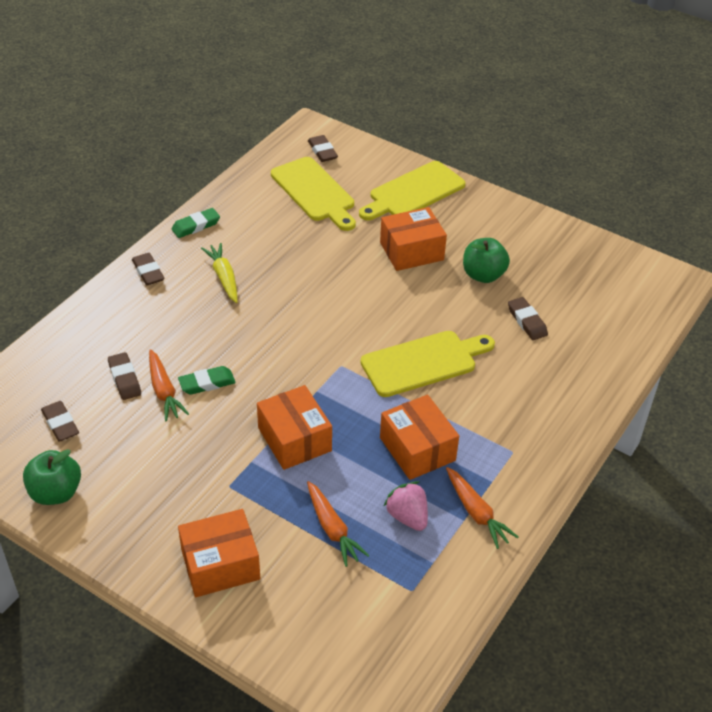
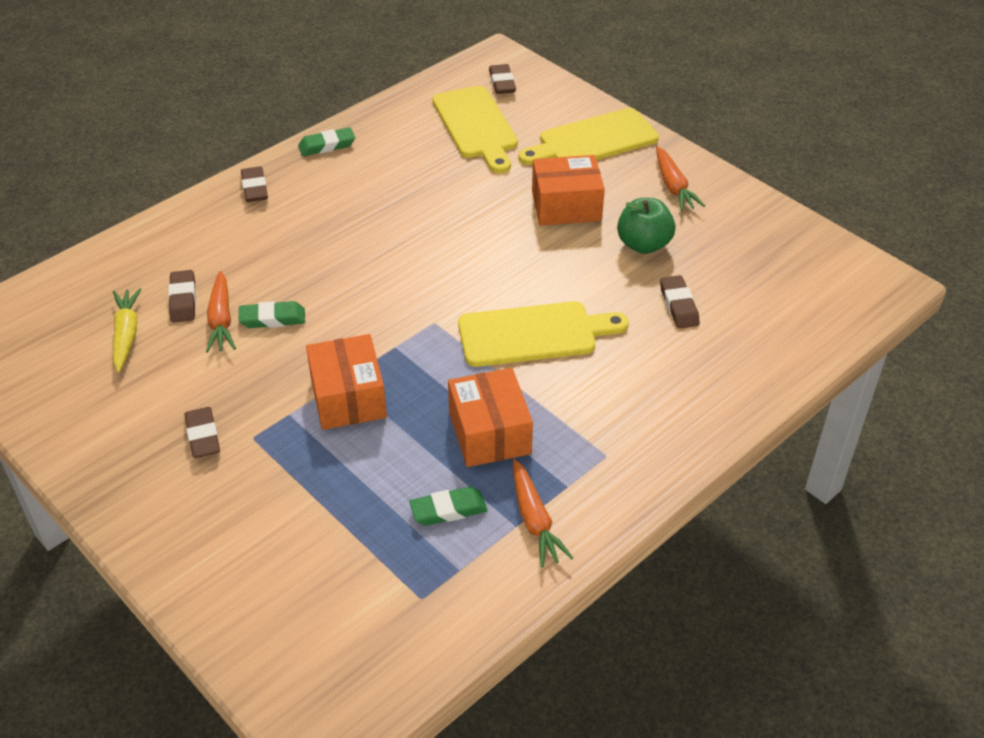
camera: 15 degrees right, 0 degrees up
(56, 492) = (59, 411): green apple -> none
(60, 424) = (94, 338): brown eraser -> brown eraser (203, 436)
(220, 564) = (208, 525): orange box -> none
(224, 277) = (336, 205): yellow carrot -> yellow carrot (126, 334)
(332, 529) = (353, 508): orange carrot -> orange carrot (673, 186)
(407, 517) = (448, 510): pink strawberry -> green eraser

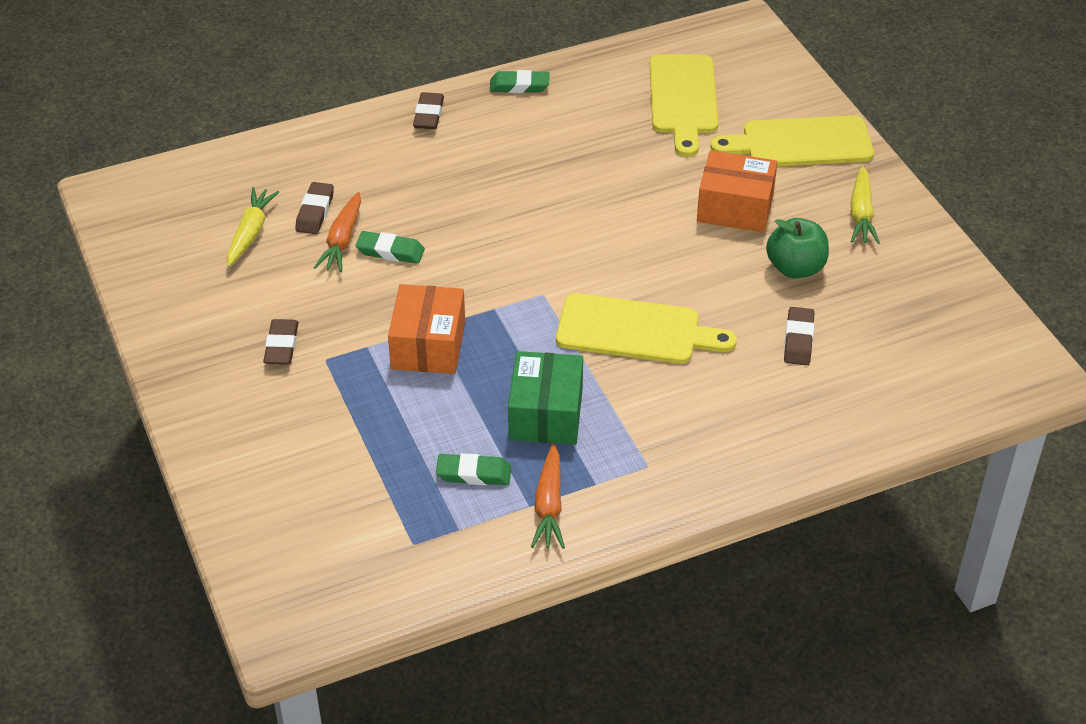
camera: 20 degrees right, 0 degrees up
(489, 433) = (546, 414): orange box -> green box
(502, 83) = (734, 56): brown eraser -> none
(673, 186) = (861, 214): orange carrot -> yellow carrot

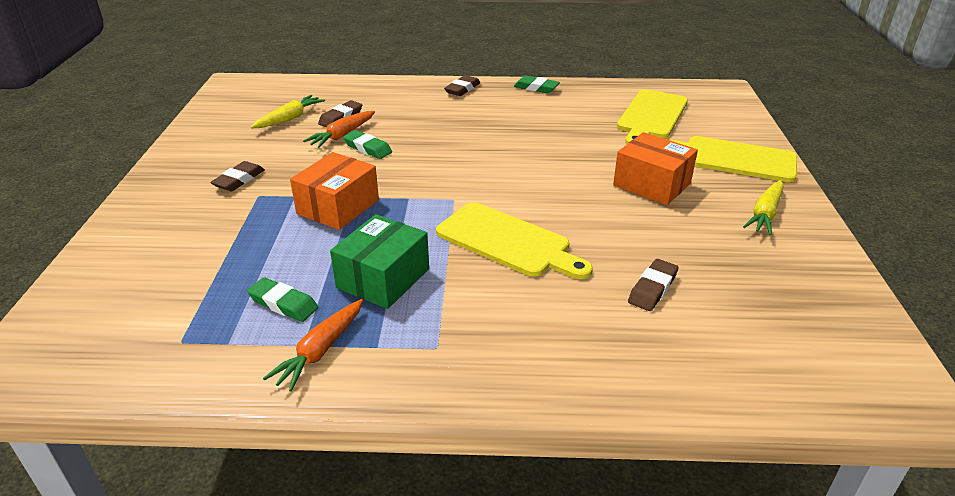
camera: 25 degrees right, 10 degrees down
(795, 268) = (681, 235): green apple -> none

